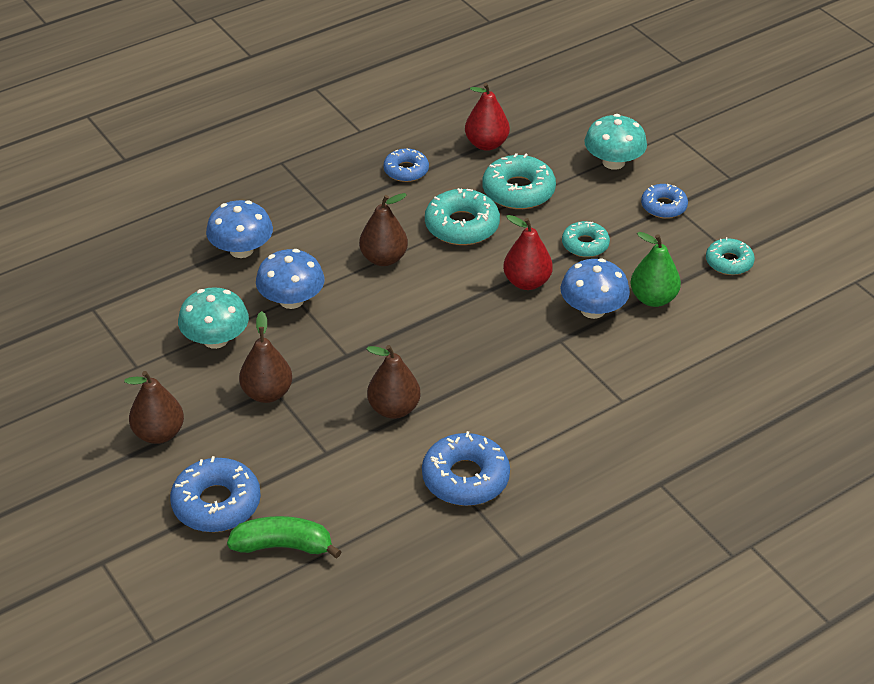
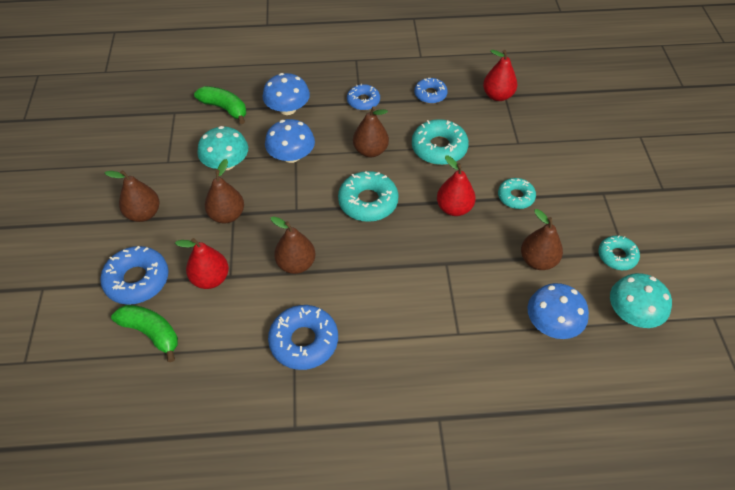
camera: 30 degrees right, 10 degrees up
(157, 279) = (224, 108): none -> green banana
(305, 465) = (210, 279): none -> red pear
(518, 191) = (496, 137): turquoise donut -> turquoise donut (368, 202)
(593, 310) = (486, 250): blue mushroom -> blue mushroom (552, 323)
(613, 162) = (579, 142): turquoise mushroom -> turquoise mushroom (632, 313)
(653, 298) = (538, 260): green pear -> brown pear
(663, 206) = (595, 191): blue donut -> blue donut (363, 101)

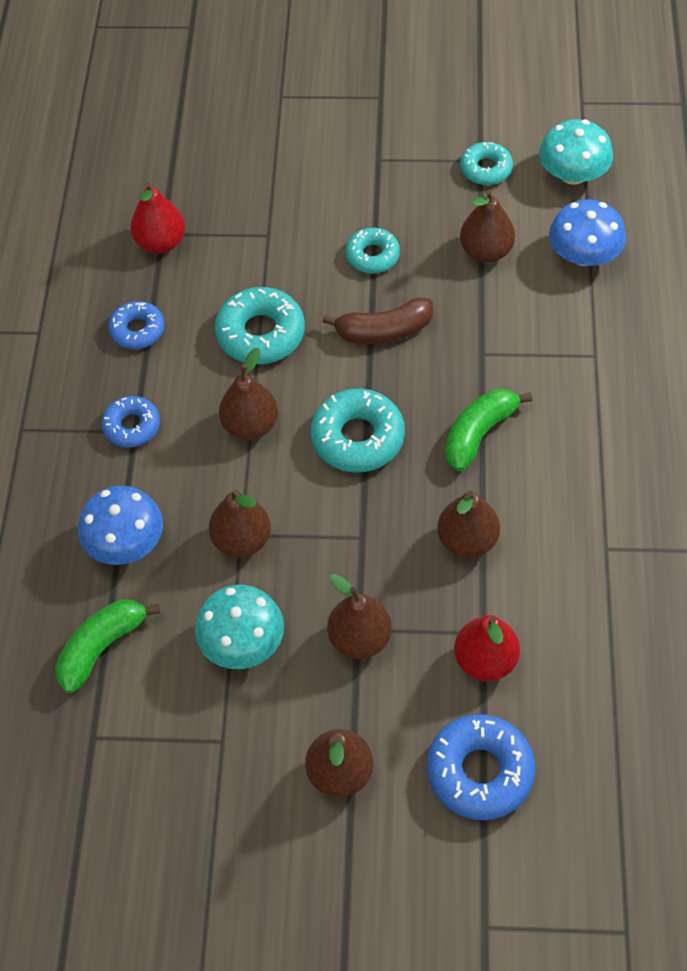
camera: 80 degrees left, 5 degrees up
(151, 333) = (579, 742): green banana -> green banana (479, 434)
(291, 156) = (242, 540): blue mushroom -> brown pear
(304, 341) = (601, 535): blue donut -> none
(454, 208) = (384, 331): red pear -> brown banana

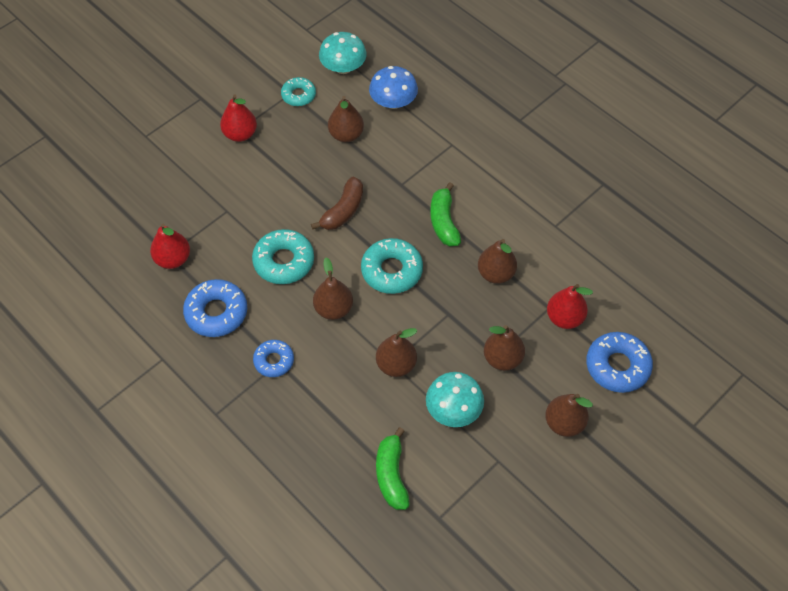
camera: 50 degrees left, 0 degrees up
(126, 542) = (341, 417): blue mushroom -> none
(137, 330) = (216, 312): blue donut -> blue donut, size x1.60
(372, 256) = (293, 179): turquoise donut -> none
(375, 165) = (240, 134): none -> red pear

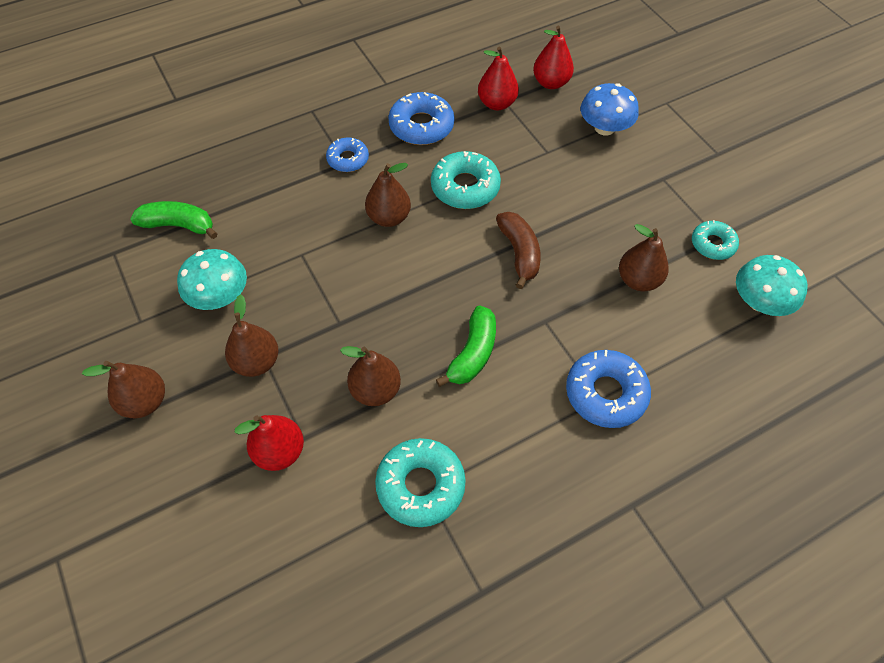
camera: 105 degrees right, 0 degrees up
(240, 134) = (656, 179): red pear -> red pear (551, 83)
(343, 211) = (519, 253): brown banana -> brown banana turned 150 degrees counterclockwise
(392, 270) = (419, 281): turquoise donut -> turquoise donut (420, 485)
(393, 102) = (689, 345): blue mushroom -> blue mushroom (604, 128)
(396, 365) = (297, 257): brown pear -> none
(444, 222) = (473, 353): green banana -> green banana turned 105 degrees clockwise
(617, 366) = (184, 493): blue donut -> blue donut (605, 393)

